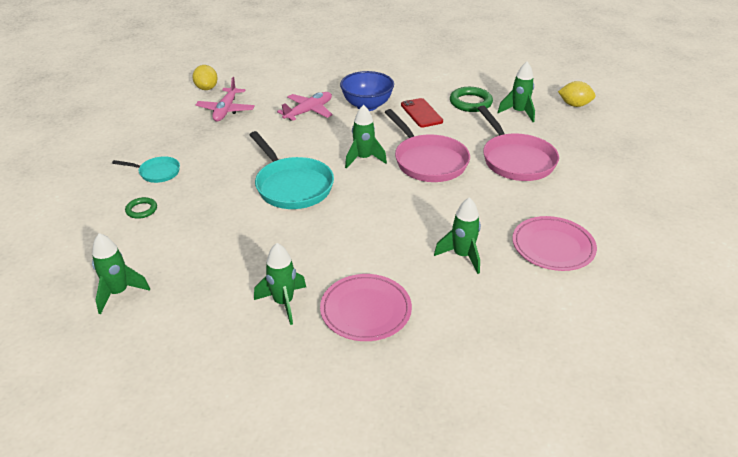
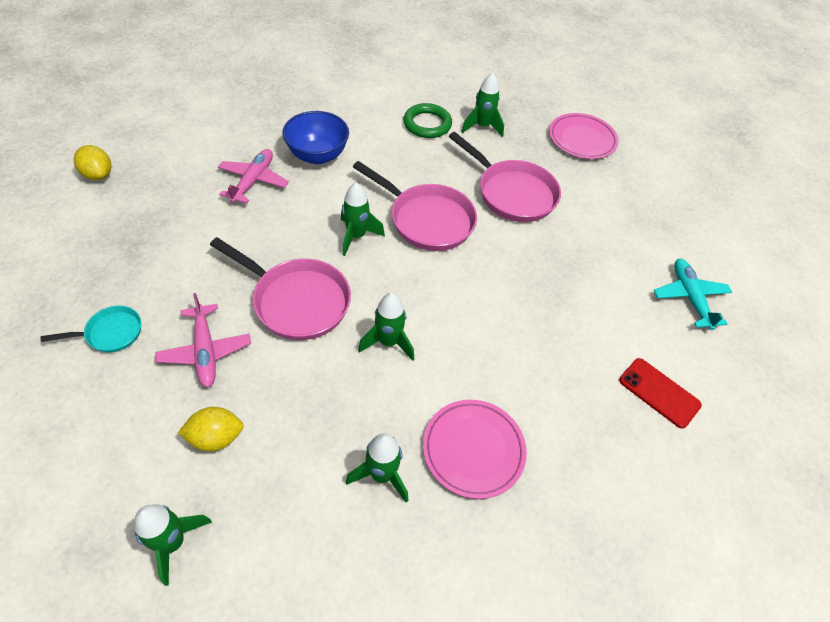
camera: 30 degrees left, 15 degrees up
(141, 210) = (125, 400): green ring -> none
(226, 110) = (146, 205): pink plane -> pink plane (205, 351)
(292, 186) = (297, 301): turquoise pan -> pink pan
(421, 113) = (384, 152): red phone -> red phone (659, 392)
(462, 256) = (528, 339): green rocket -> green rocket (388, 342)
(553, 247) = (602, 298): pink plate -> pink plate (582, 139)
(574, 105) = (529, 103): yellow lemon -> yellow lemon (216, 437)
(644, 268) = (689, 297): none -> turquoise plane

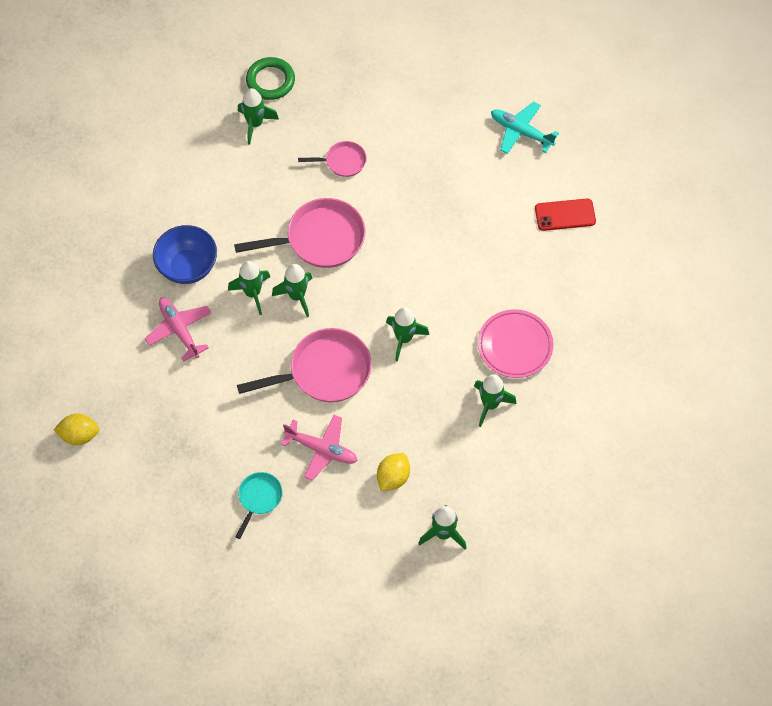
camera: 45 degrees left, 10 degrees up
(331, 206) = (252, 293): none -> green rocket
(427, 124) = (217, 162): green ring -> green ring (270, 81)
(512, 193) = (343, 161): pink pan -> pink pan, size x0.53
(582, 139) = (330, 64): pink plate -> none

